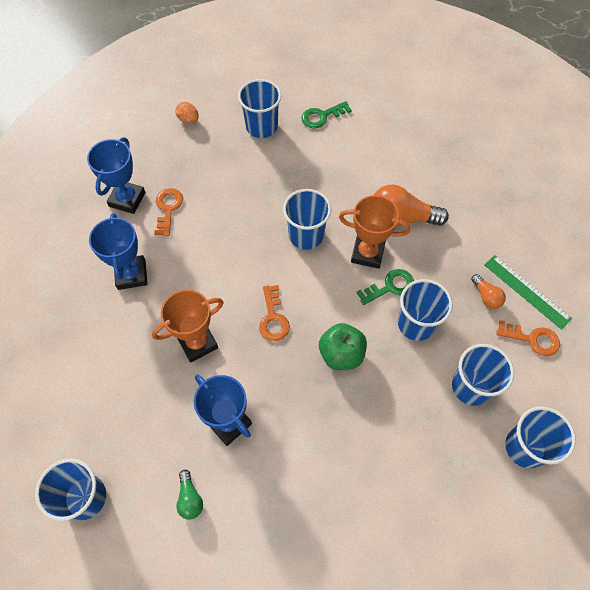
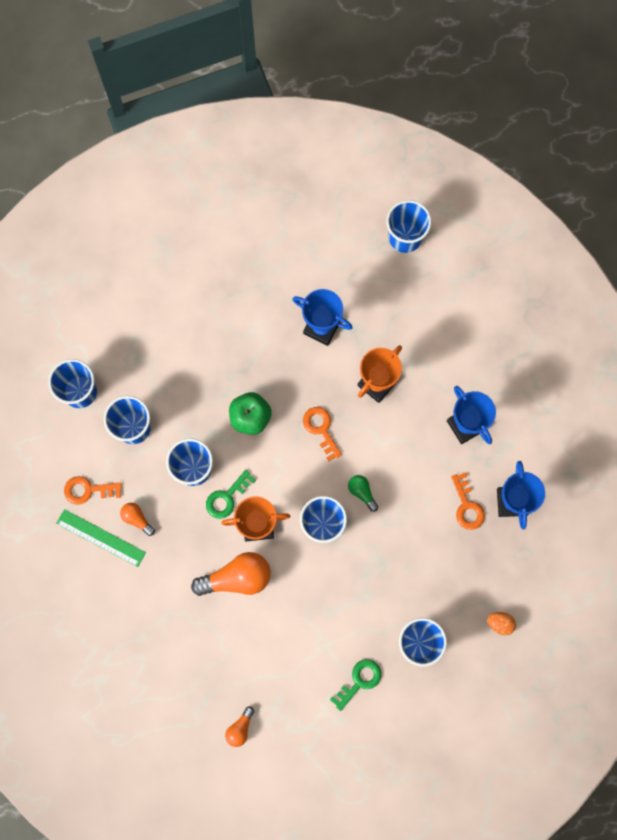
camera: 160 degrees right, 15 degrees up
(190, 498) = (327, 263): green light bulb -> green light bulb (362, 492)
(432, 115) = (240, 728): none -> orange light bulb

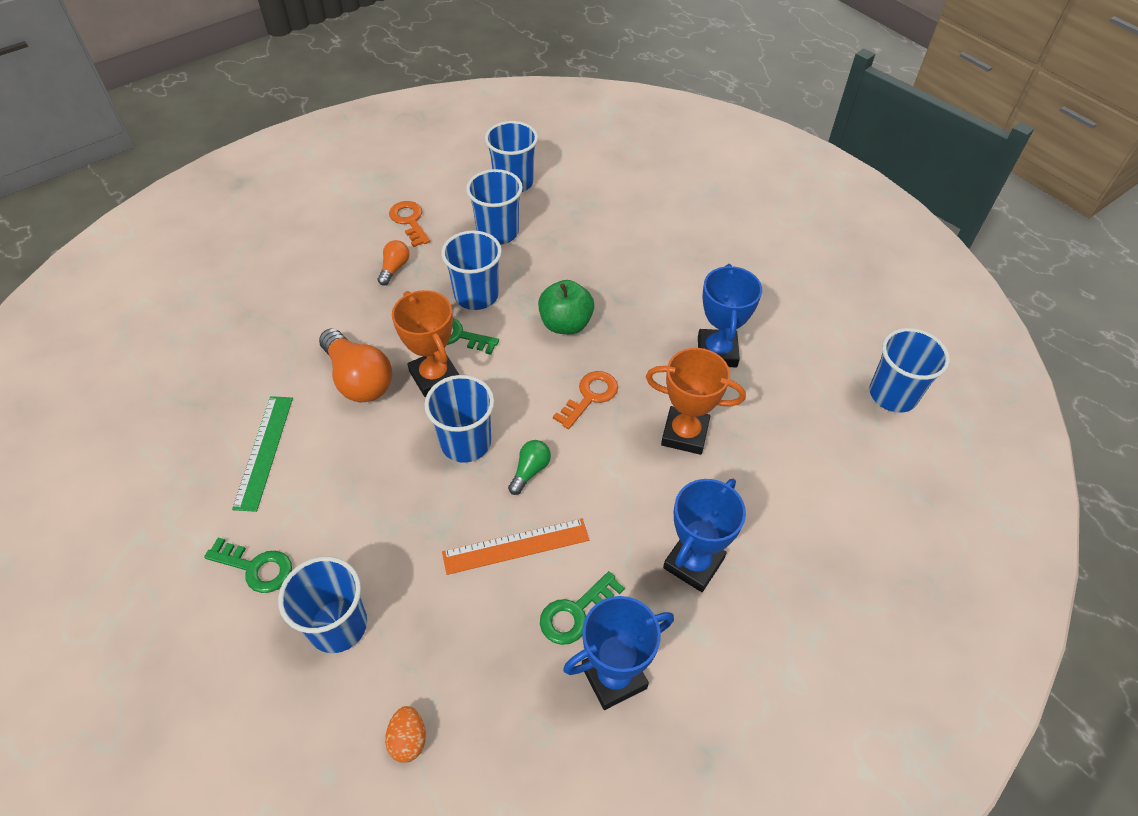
camera: 65 degrees right, 25 degrees down
(101, 538) = (360, 247): green ruler -> green ruler (264, 451)
(240, 728) = (156, 450): orange light bulb -> none
(411, 522) = (516, 546): none -> orange ruler
(467, 506) = (575, 613): orange key -> green key

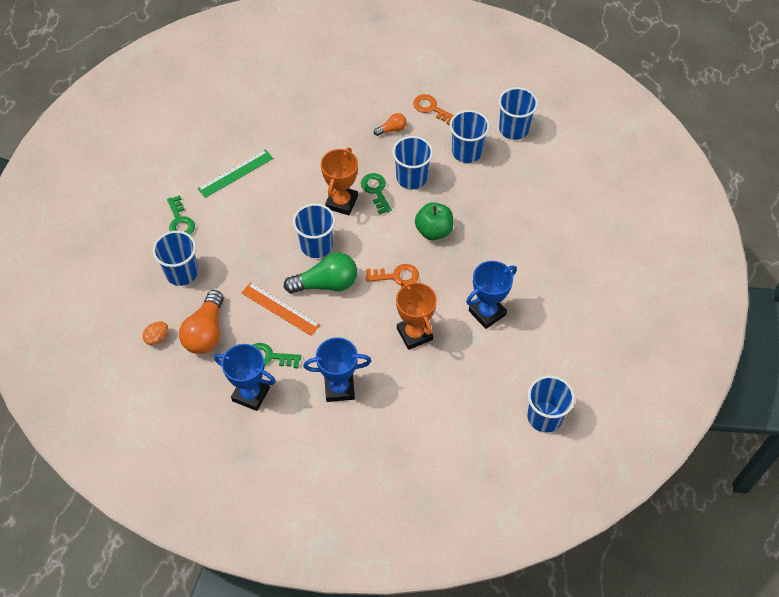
camera: 50 degrees right, 5 degrees up
(359, 379) = (309, 174): orange light bulb -> orange light bulb (206, 332)
(409, 221) = (431, 108): orange key -> orange key turned 75 degrees counterclockwise
(530, 471) = (326, 284): green light bulb -> green light bulb, size x1.95

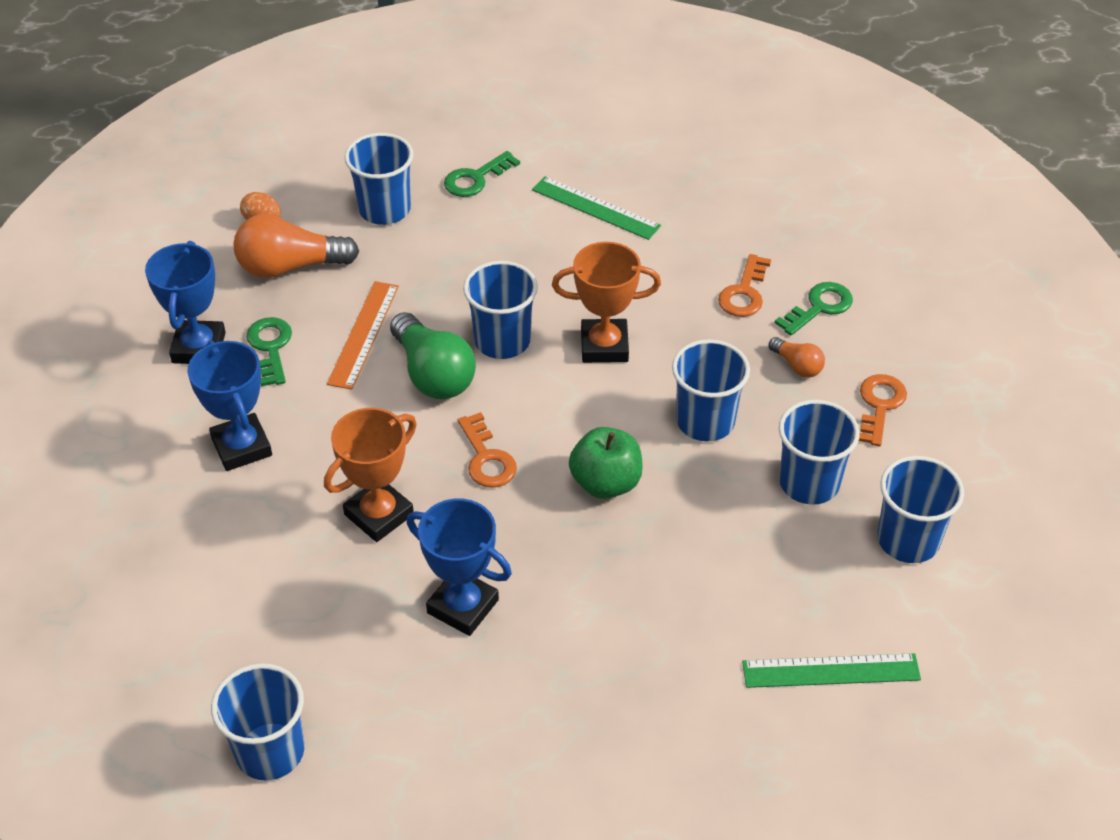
camera: 70 degrees right, 10 degrees down
(332, 132) = (744, 292): none -> orange key
(376, 191) = (651, 382): green key -> green key (819, 307)
(573, 183) = (831, 671): none -> green ruler

